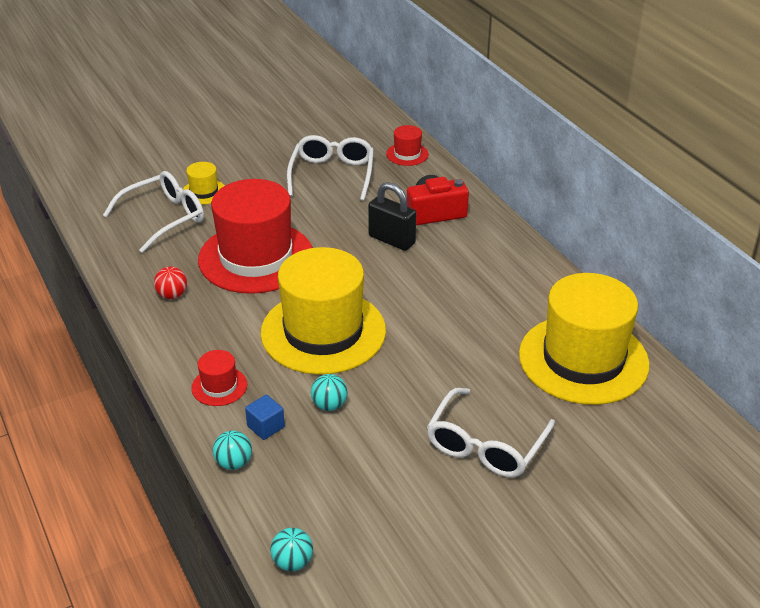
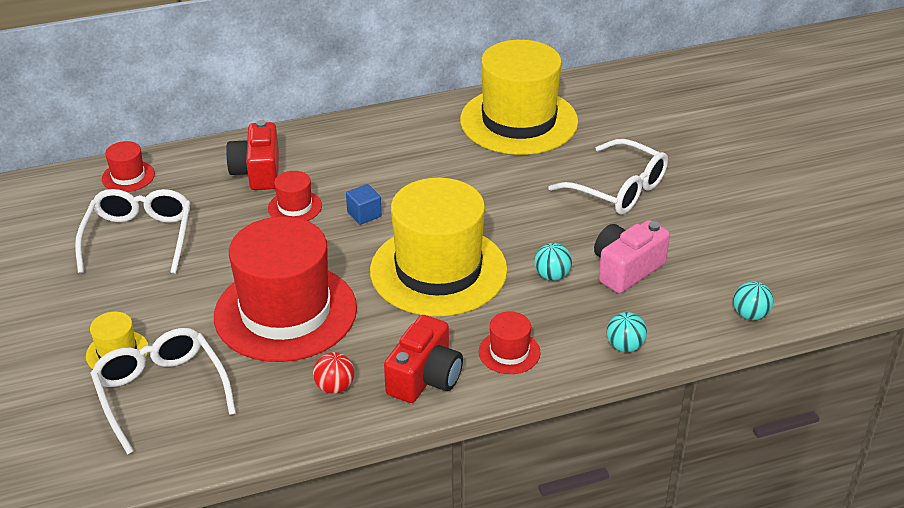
camera: 80 degrees left, 0 degrees up
(185, 340) = (425, 377): none -> red camera
(266, 427) = (576, 321): blue cube -> blue cube (364, 214)
(332, 174) = (139, 238): white glasses -> white glasses turned 75 degrees clockwise
(350, 458) = (626, 269): none -> pink camera
(392, 240) = (295, 207): black padlock -> red hat

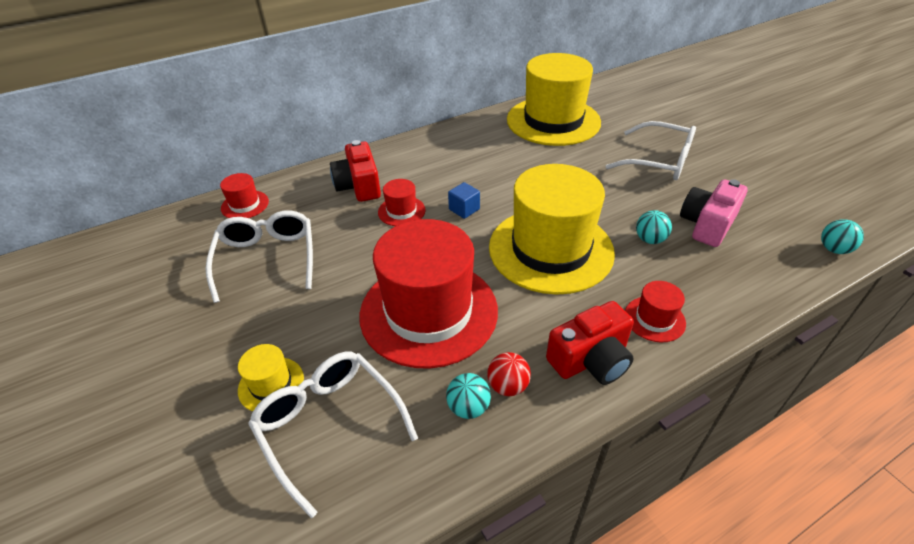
camera: 10 degrees left, 5 degrees up
(425, 377) = (590, 359): red camera -> red camera turned 45 degrees clockwise
(625, 346) = (751, 296): turquoise ball -> turquoise ball (468, 407)

